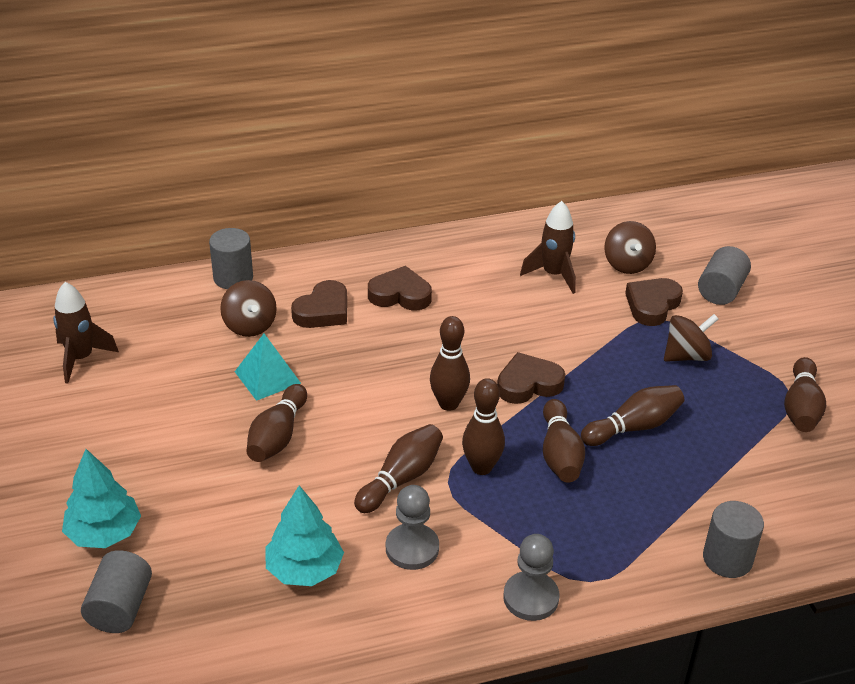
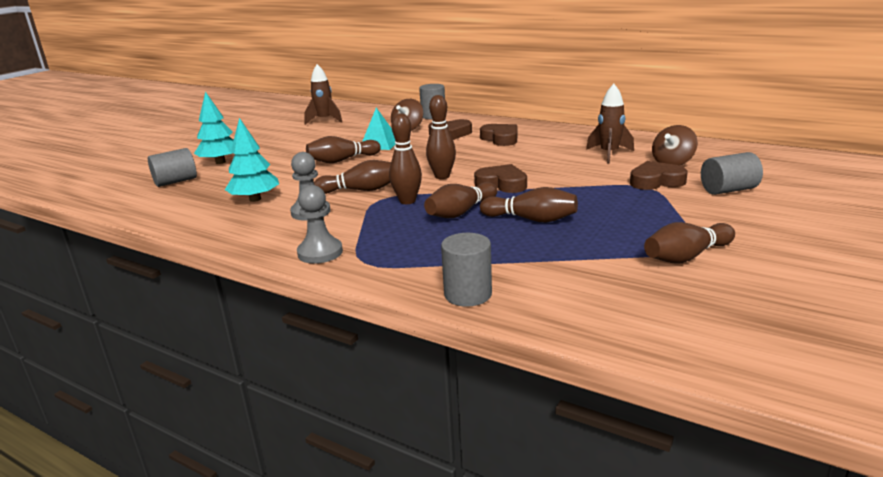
camera: 50 degrees right, 15 degrees down
(686, 355) = (637, 206): brown spinning top -> none

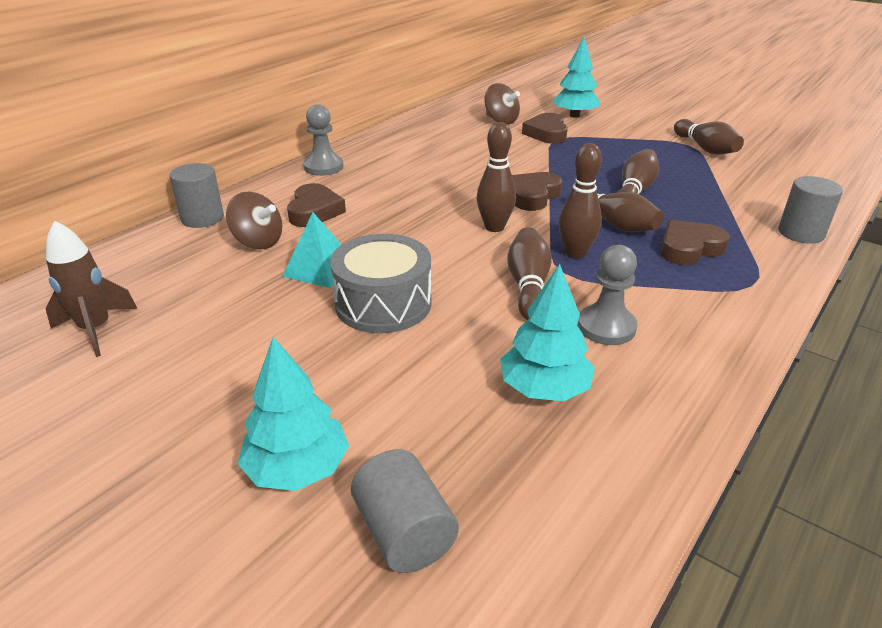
camera: 85 degrees left, 10 degrees up
(320, 252) = (736, 314): grey pawn -> grey pawn (323, 167)
(342, 160) = (383, 304): brown bowling pin -> grey drum
(500, 139) = (366, 182): brown heart -> brown heart (689, 248)
(609, 154) = (462, 139): brown rocket -> none
(728, 190) = (574, 115): grey cylinder -> turquoise tree

